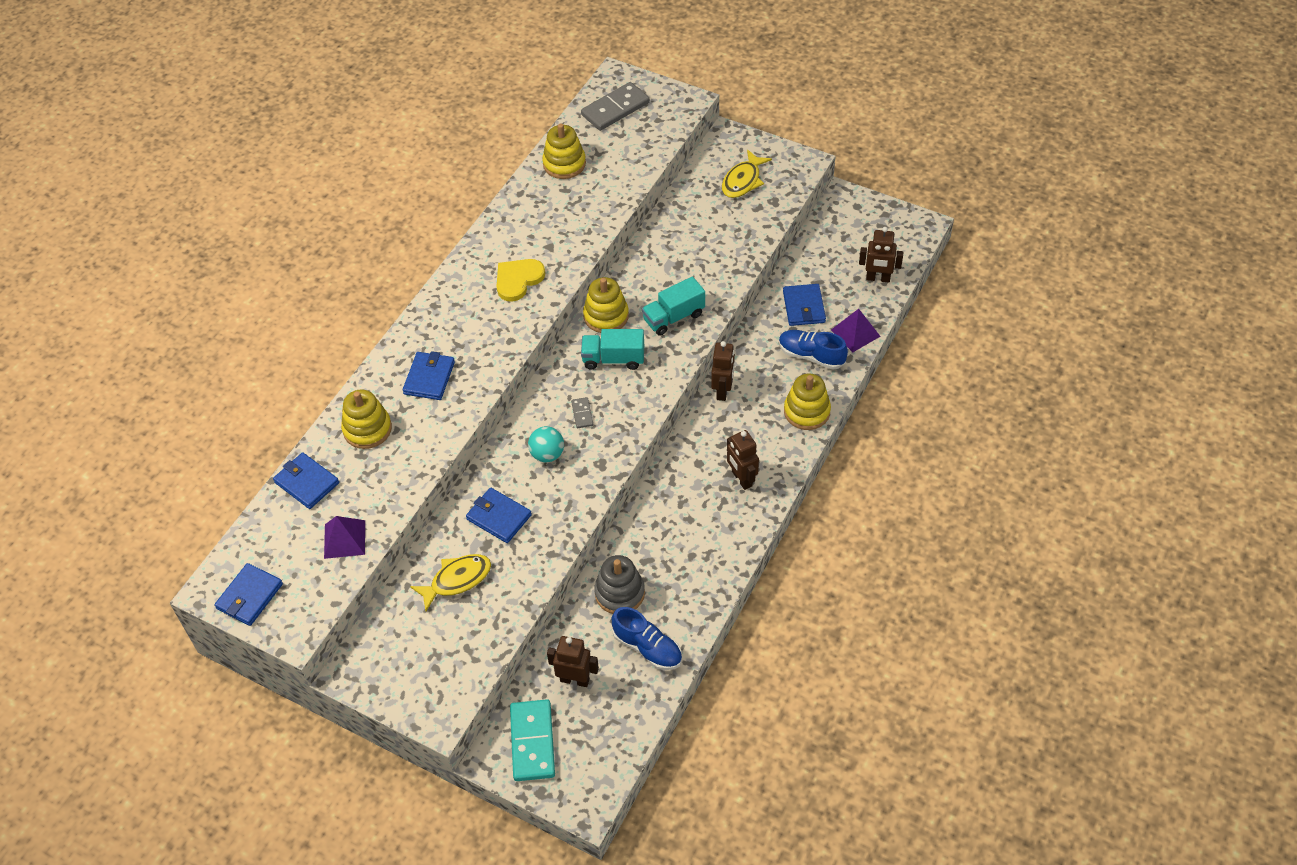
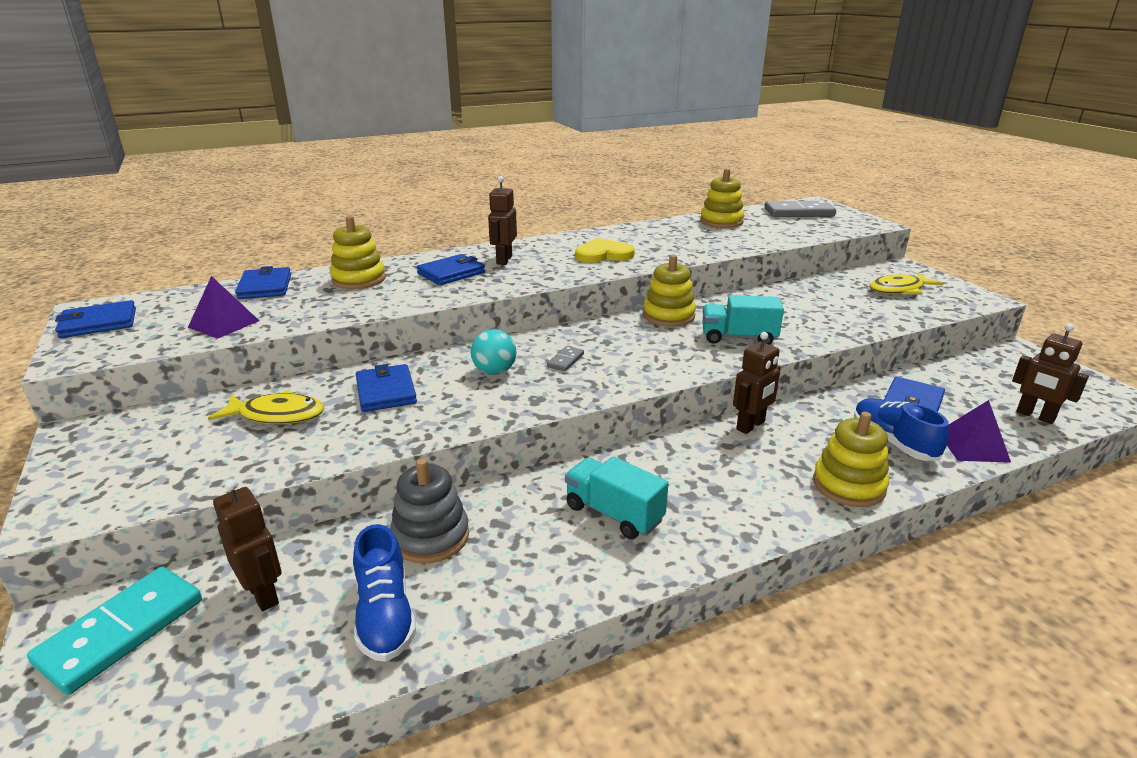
camera: 35 degrees right, 25 degrees down
(613, 359) = (643, 340): turquoise truck -> turquoise truck (614, 513)
(741, 479) = (701, 507): brown robot -> brown robot (504, 260)

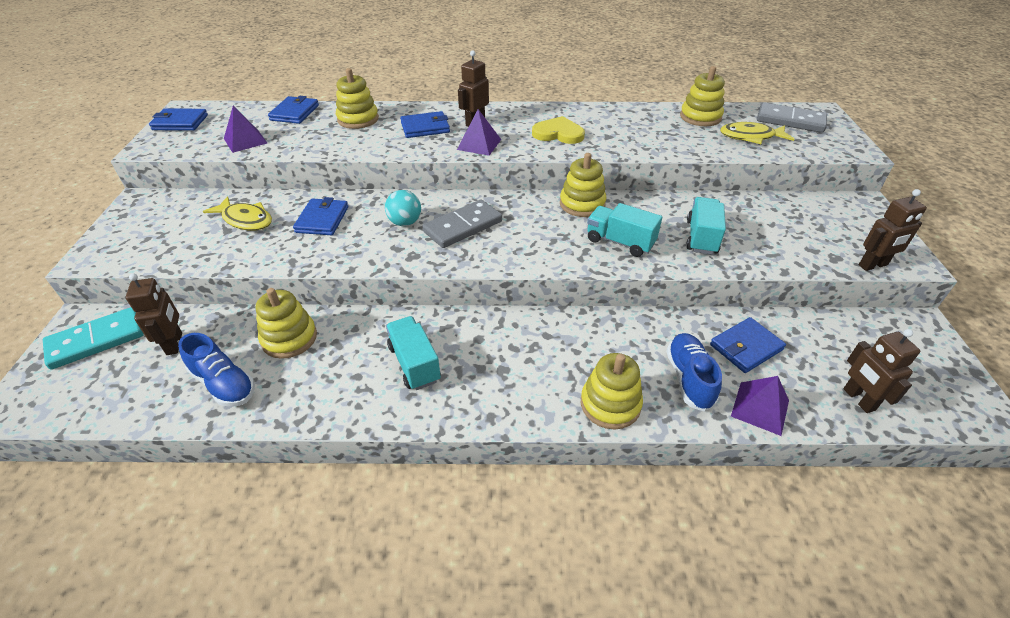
camera: 25 degrees right, 15 degrees up
(385, 615) = (224, 384): blue shoe -> blue shoe turned 60 degrees counterclockwise
(431, 537) = (289, 338): grey stacking toy -> yellow stacking toy
(530, 276) = (479, 144): none -> purple pyramid
(565, 360) = (463, 226): grey domino -> grey domino, size x2.12
(751, 426) = (581, 324): brown robot -> brown robot (873, 265)
(805, 318) = (701, 237): none -> turquoise truck
(899, 290) = (829, 229): yellow fish -> yellow fish (750, 137)

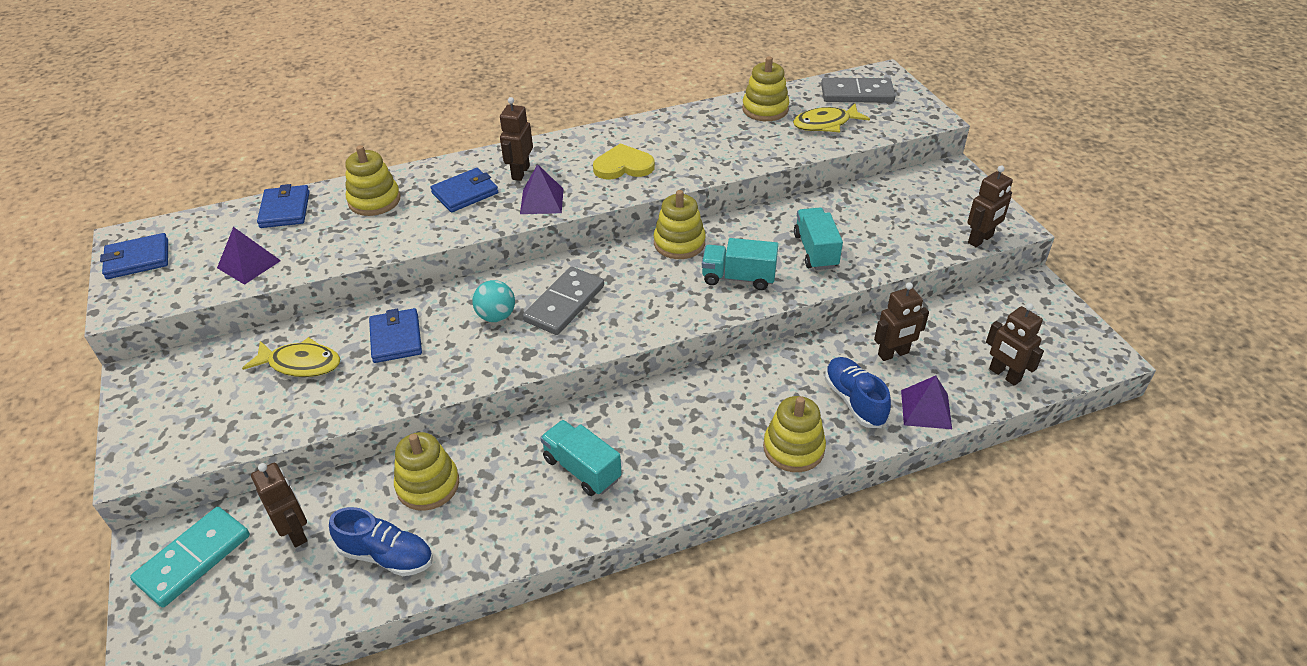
camera: 20 degrees left, 0 degrees up
(746, 347) = (893, 354): blue wallet -> brown robot

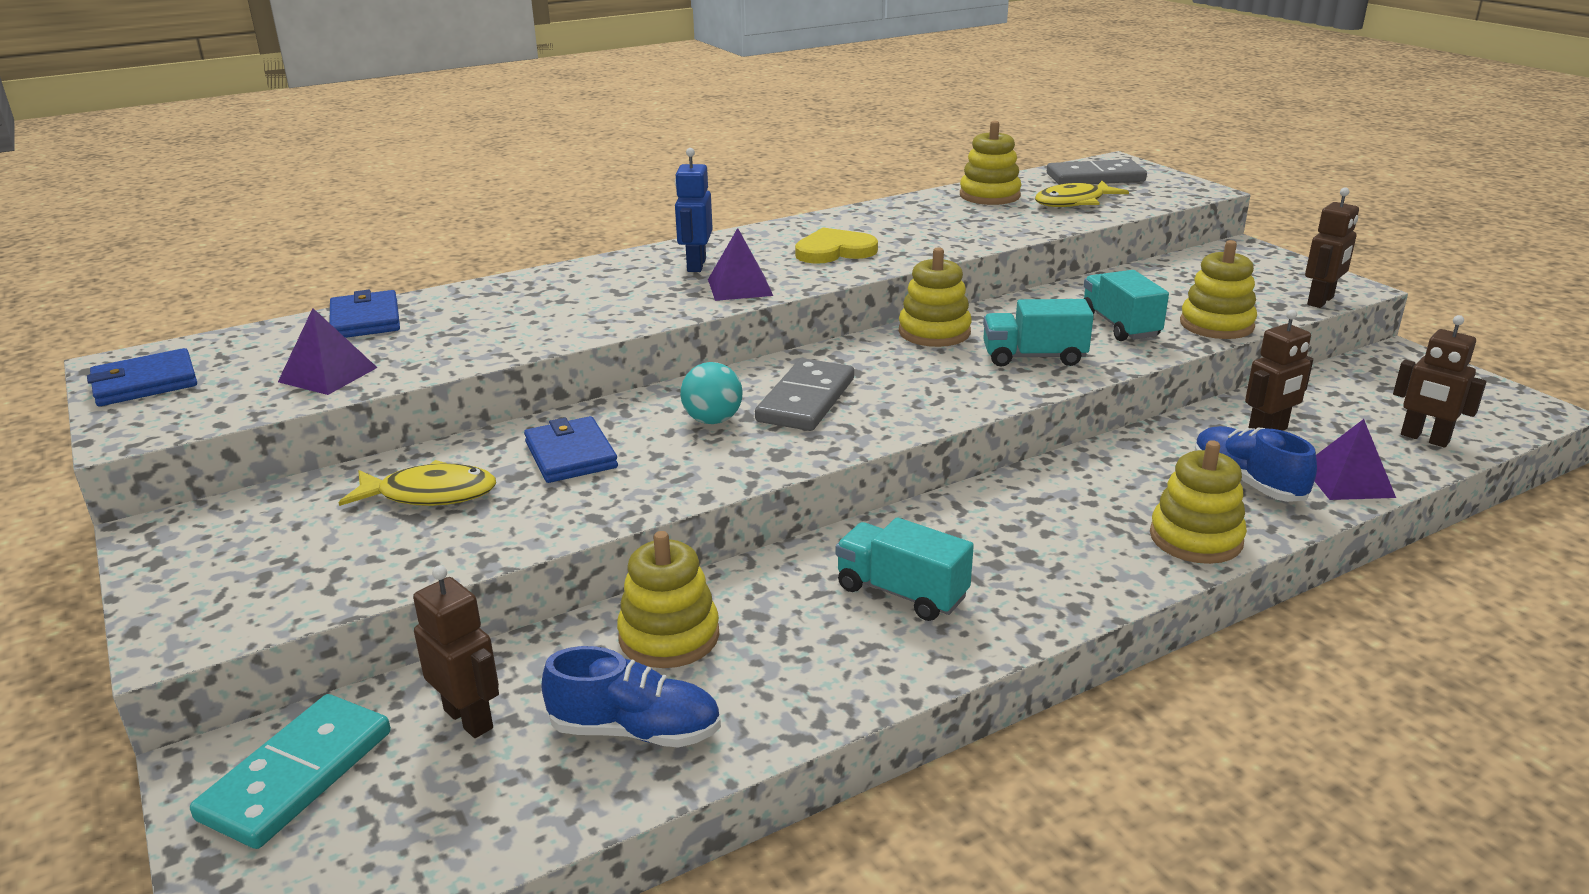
camera: 10 degrees left, 15 degrees down
(374, 200) = (497, 303): yellow stacking toy -> yellow stacking toy (1216, 325)
(465, 193) = (627, 287): blue wallet -> none
(520, 172) = (696, 265): brown robot -> blue robot

